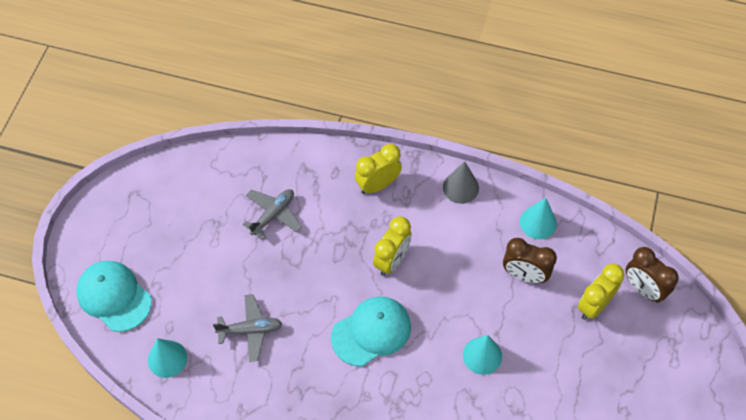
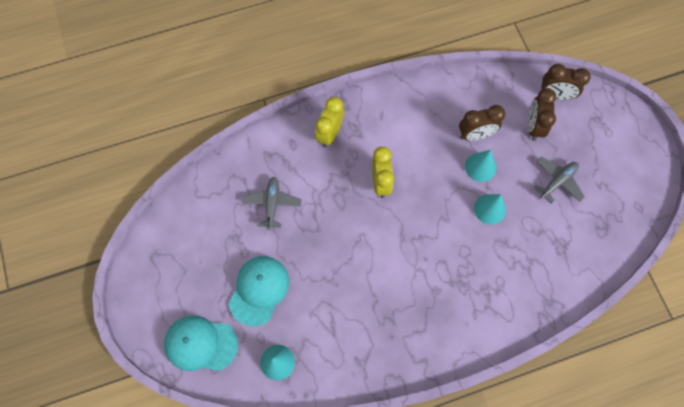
camera: 35 degrees left, 10 degrees up
(250, 330) = (321, 299): grey plane -> grey plane (557, 181)
(371, 331) = (405, 242): turquoise cap -> turquoise cap (259, 290)
(460, 187) = (388, 100): grey cone -> none
(538, 222) = (456, 92): turquoise cone -> turquoise cone (480, 167)
(594, 305) = (533, 126): yellow clock -> brown clock

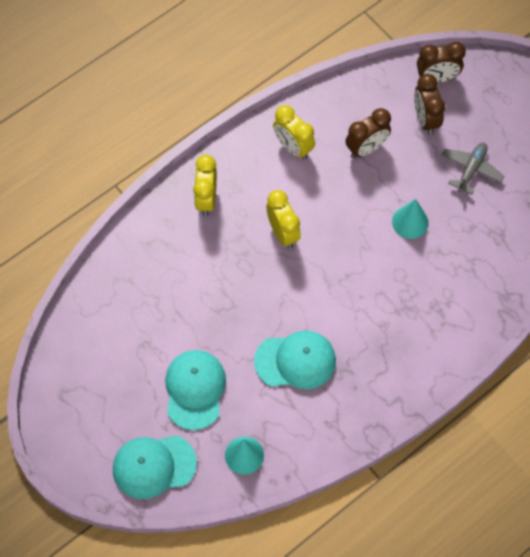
camera: 20 degrees left, 5 degrees down
(272, 204) = (172, 295): grey plane -> none
(350, 295) = (295, 361): none -> turquoise cap
(415, 114) = (293, 147): none -> yellow clock
(480, 167) = (384, 181): turquoise cone -> none

